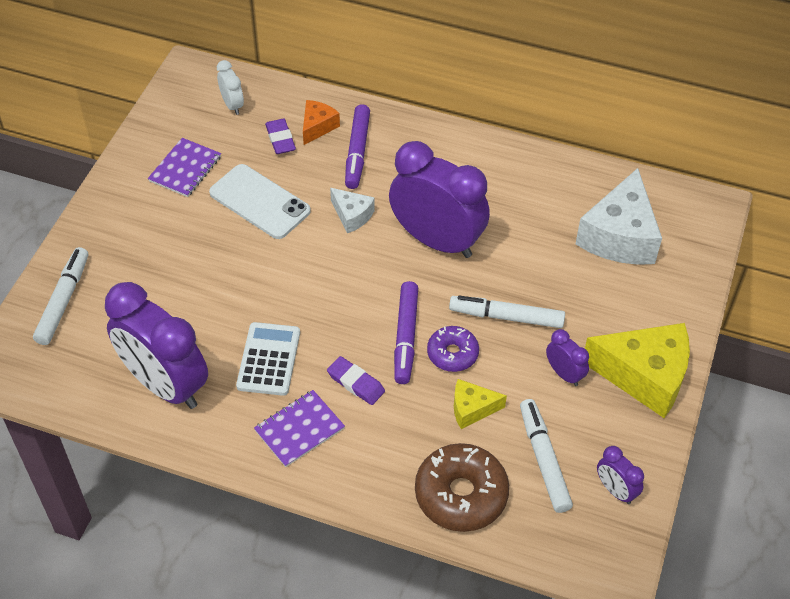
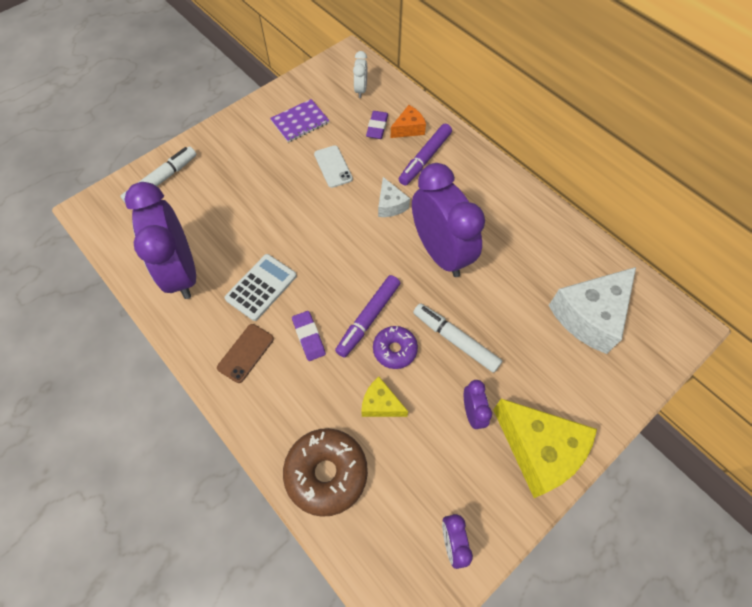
camera: 30 degrees right, 10 degrees up
(259, 202) = (333, 166): white phone -> white phone, size x0.63
(299, 429) = (246, 353): purple notebook -> brown phone
(544, 460) = (409, 480): white marker -> none

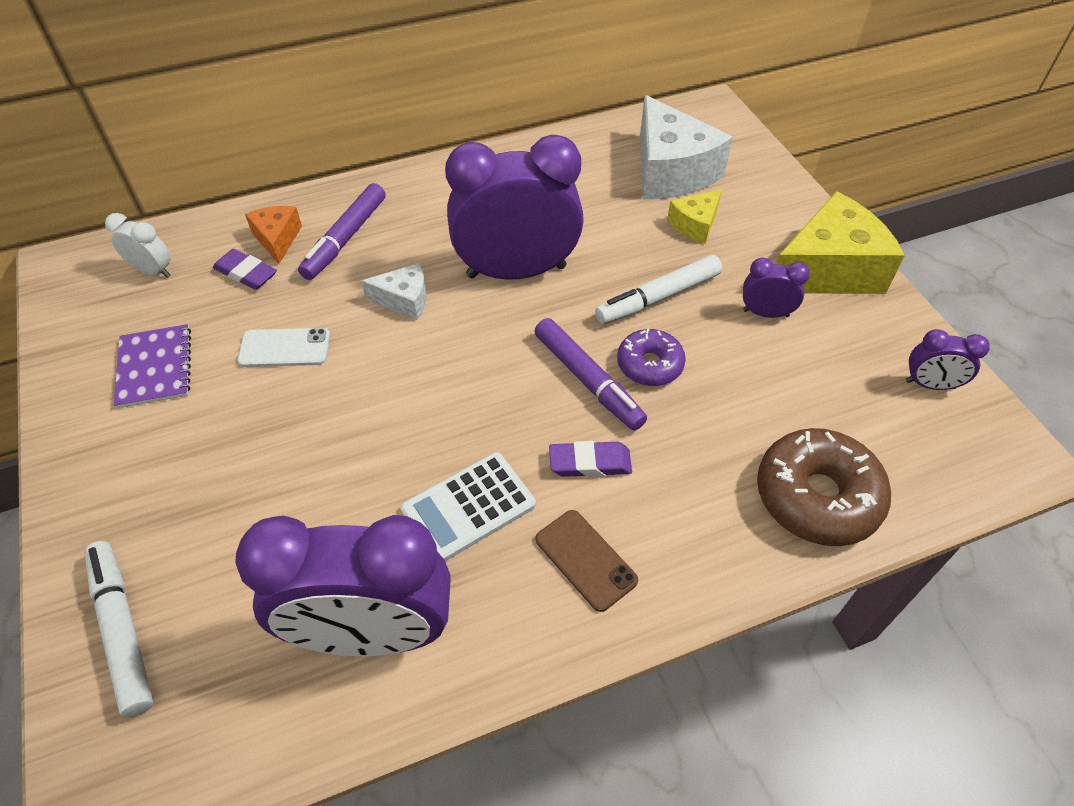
camera: 70 degrees left, 10 degrees down
(261, 287) = (468, 507): white calculator -> white calculator turned 90 degrees counterclockwise
(380, 404) = (727, 404): yellow cheese -> yellow cheese (695, 225)
(425, 158) = (346, 238): purple marker -> purple marker turned 60 degrees clockwise

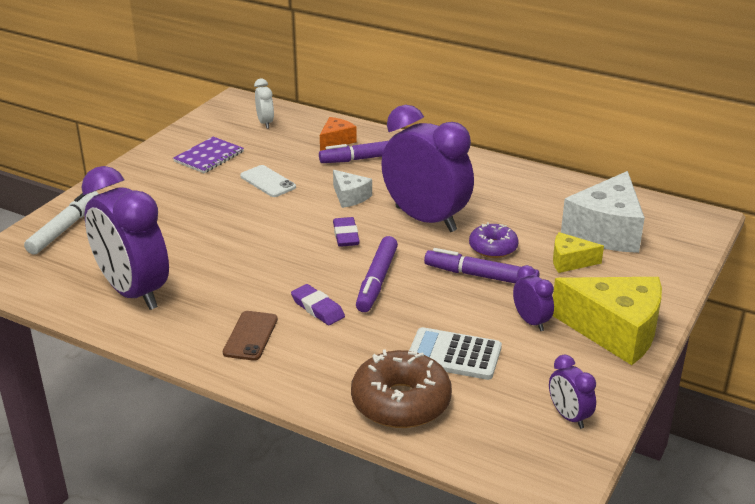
camera: 50 degrees right, 20 degrees down
(246, 273) = (300, 146): purple eraser -> purple eraser (346, 235)
(468, 507) = (238, 284): white calculator -> white calculator (454, 355)
(649, 364) = (420, 296): purple donut -> purple donut (493, 248)
(659, 297) = (481, 276): white marker -> purple marker

